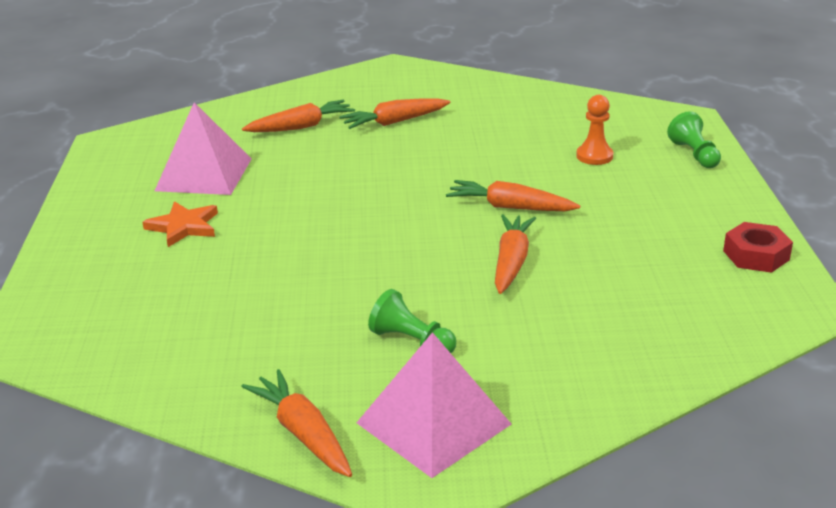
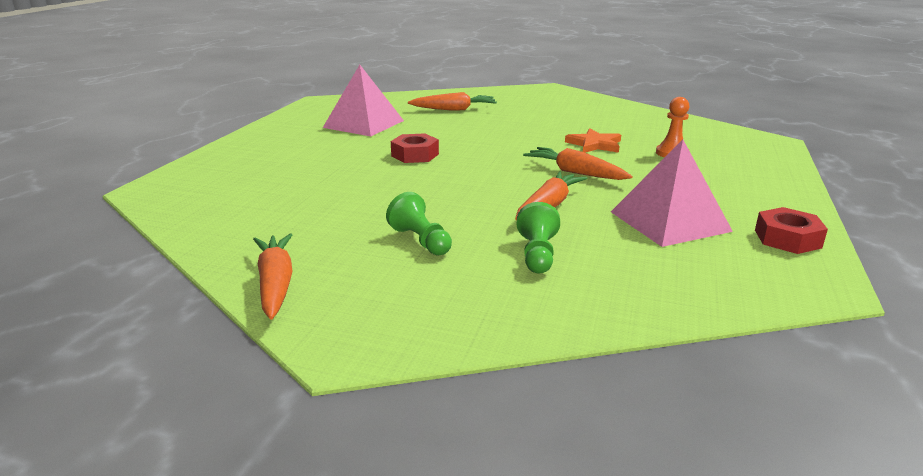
camera: 20 degrees right, 5 degrees down
(183, 226) = (321, 147): orange star -> orange star (594, 144)
(310, 216) = (415, 155): none -> red nut
(394, 122) = (524, 115): orange carrot -> none
(433, 423) = (387, 301): pink pyramid -> pink pyramid (669, 221)
(694, 154) = (765, 164): green pawn -> green pawn (537, 254)

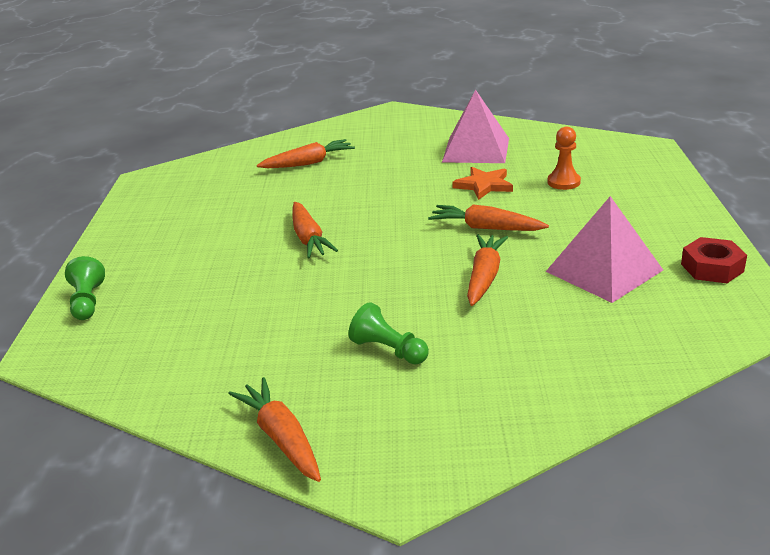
camera: 15 degrees left, 5 degrees up
(363, 124) = (221, 205): pink pyramid -> pink pyramid (476, 150)
(415, 155) = (309, 238): red nut -> orange carrot
(537, 254) = (508, 339): green pawn -> green pawn (88, 302)

